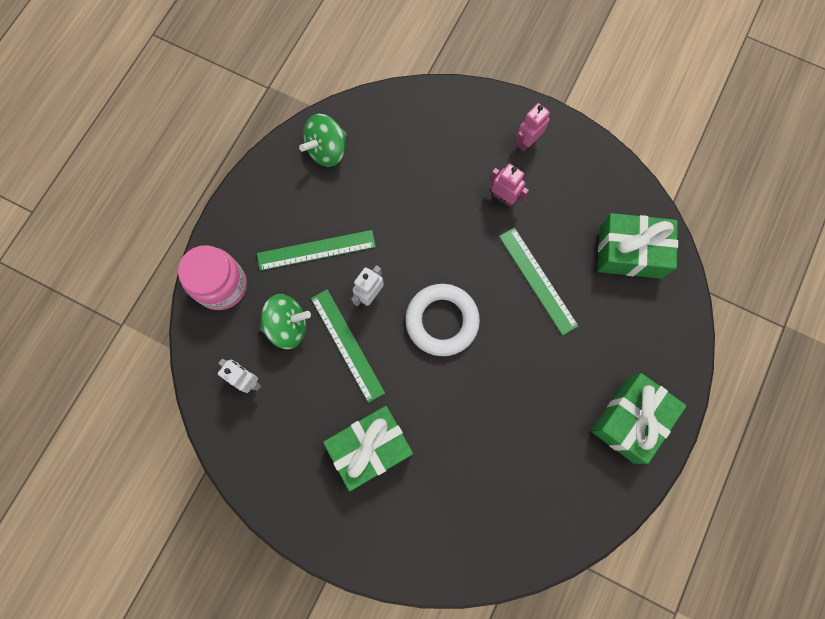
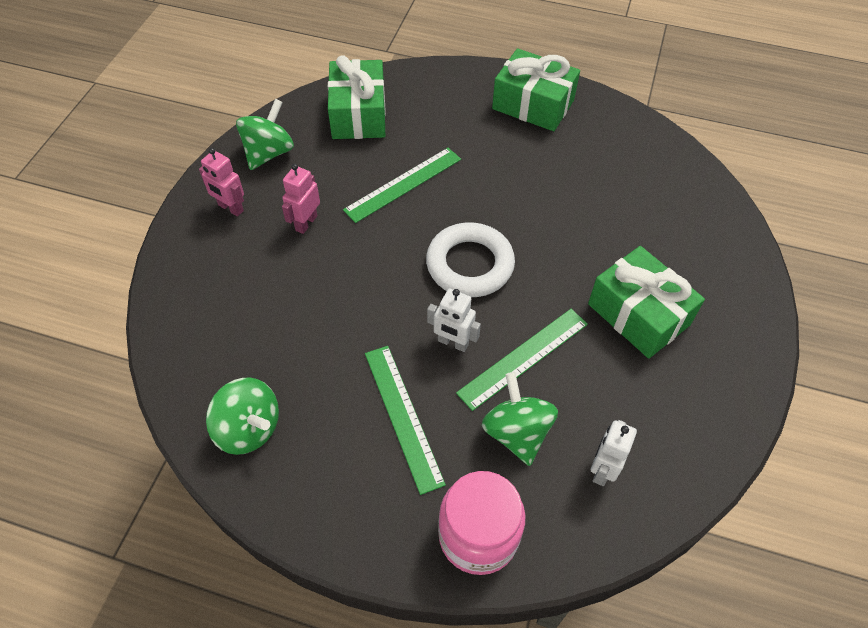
camera: 100 degrees left, 20 degrees down
(587, 173) = (269, 153): none -> green spinning top

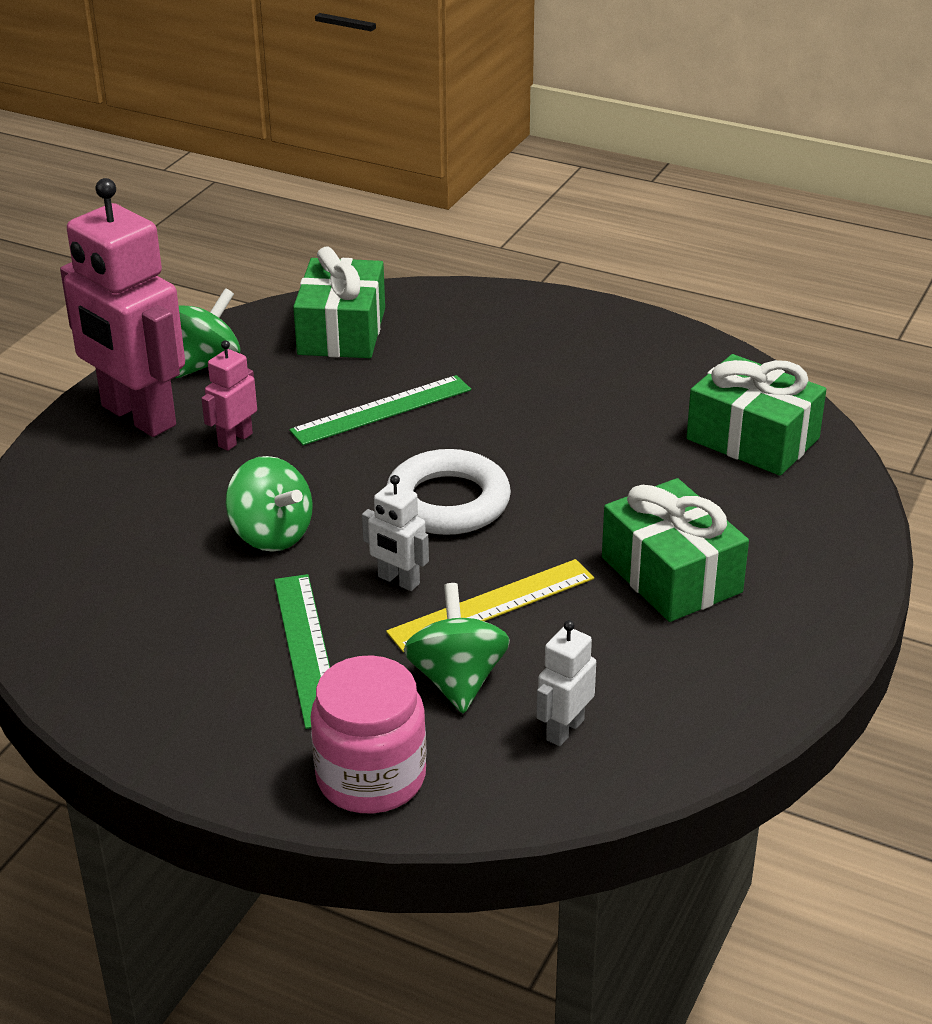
camera: 10 degrees right, 20 degrees down
(230, 208) = (137, 416): pink robot -> pink robot, size x2.28
(249, 428) = (98, 640): green spinning top -> green spinning top (271, 535)
(523, 358) = (492, 605): green ruler -> yellow ruler
(533, 105) = (594, 338): green gift -> green gift (752, 439)

